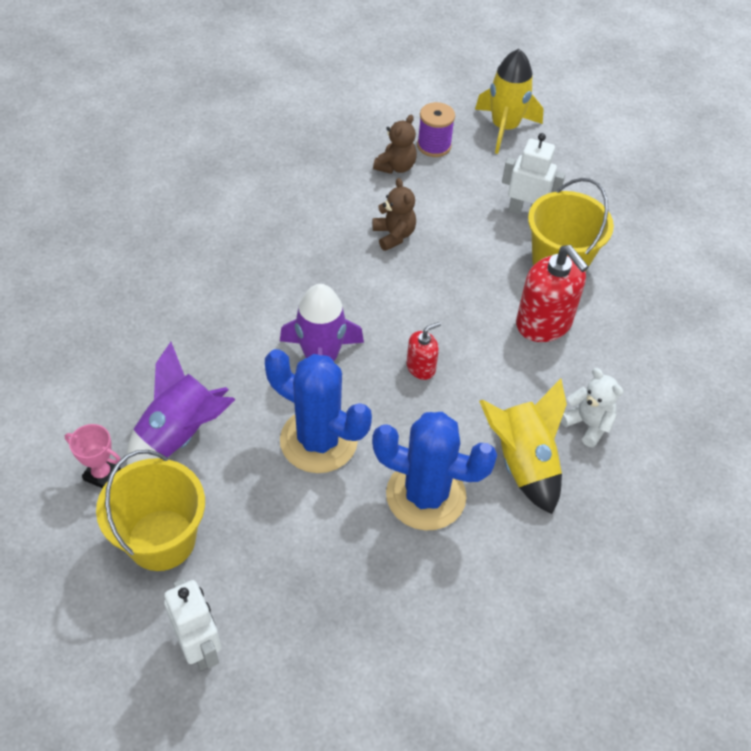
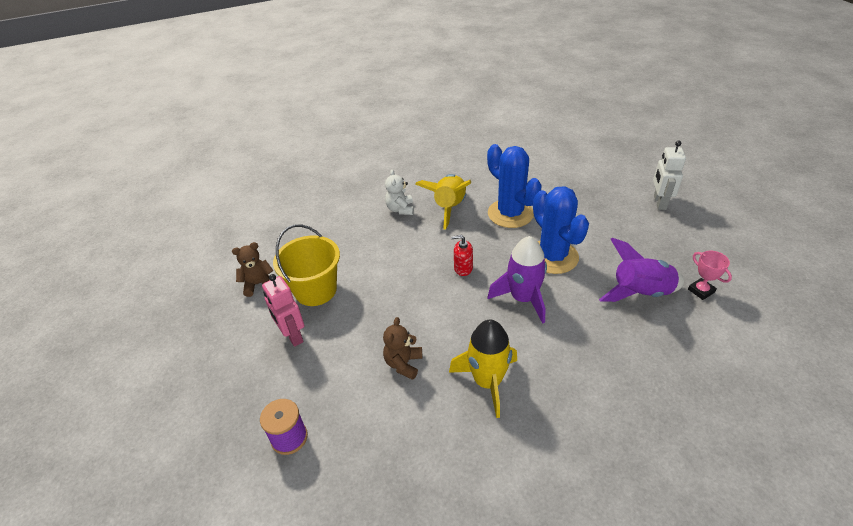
camera: 140 degrees left, 10 degrees down
(161, 539) = (668, 247): yellow bucket -> none
(396, 167) = (343, 432): brown teddy bear -> brown teddy bear (258, 284)
(504, 128) = (212, 424): yellow rocket -> yellow rocket (487, 382)
(525, 212) = (292, 336): white robot -> pink robot
(544, 323) = (367, 261): red soap dispenser -> none

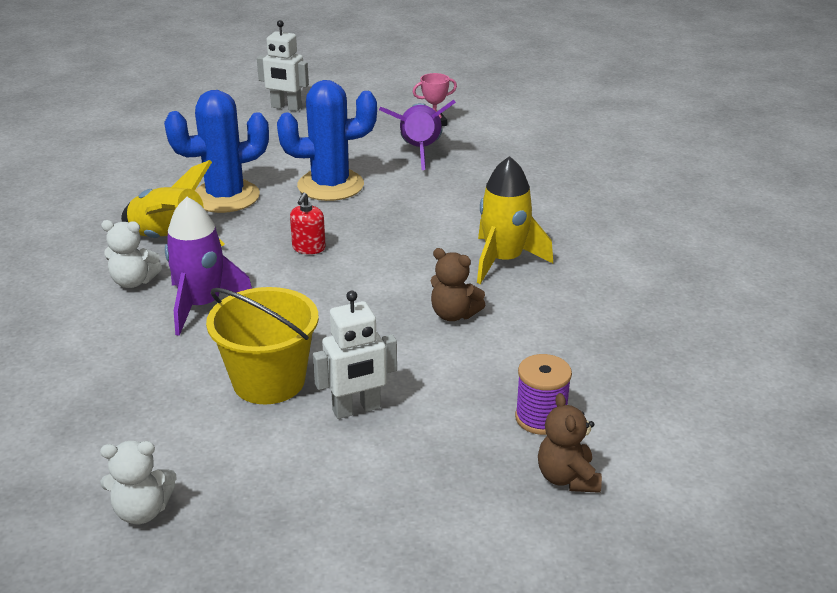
camera: 80 degrees left, 10 degrees down
(211, 275) = (142, 511): none -> white teddy bear
(258, 284) = (211, 446): brown teddy bear -> brown teddy bear (567, 478)
(292, 336) = (356, 409): pink robot -> white robot
(522, 298) = (389, 217): purple rocket -> purple rocket (202, 305)

